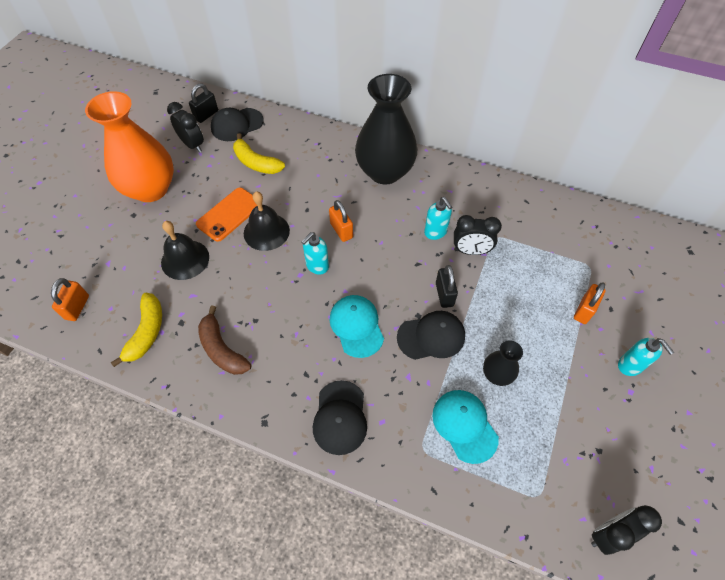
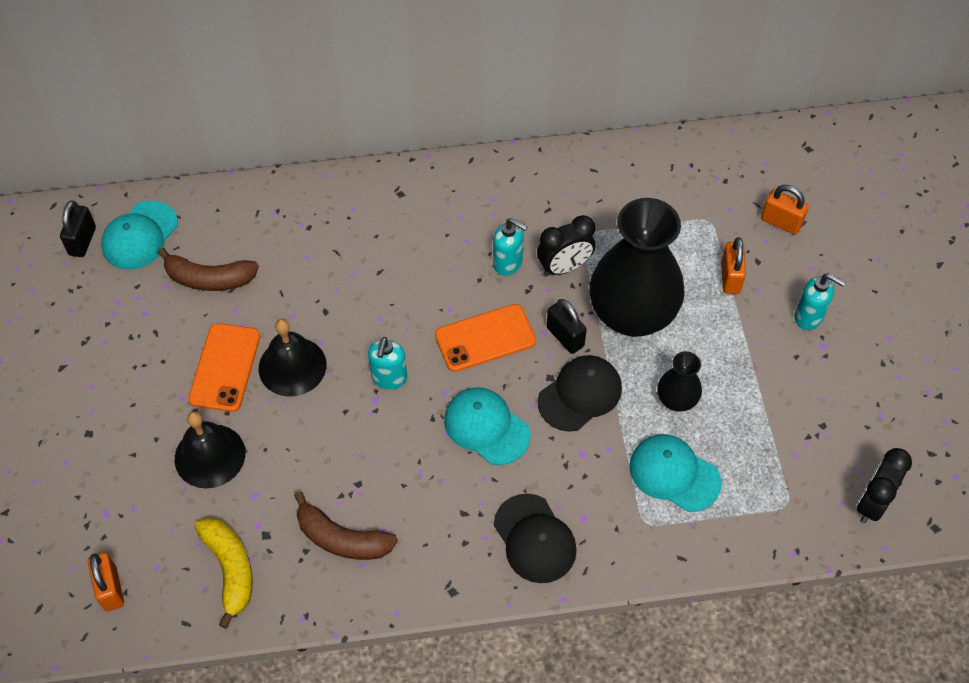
camera: 30 degrees left, 0 degrees up
(151, 189) = (85, 386): orange vase -> none
(192, 145) = (97, 295): black clock -> none
(237, 125) = (140, 235): black cap -> turquoise cap
(256, 163) = (209, 279): yellow banana -> brown banana
(341, 230) = (389, 317): orange padlock -> orange padlock (781, 222)
(385, 172) = (393, 211): black vase -> black vase (632, 314)
(392, 270) = (485, 338): none -> orange phone

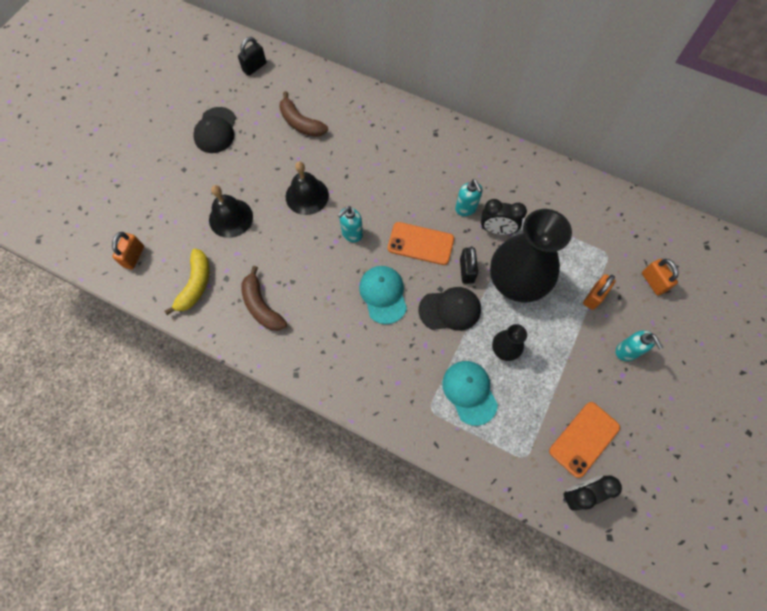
camera: 35 degrees right, 10 degrees up
(140, 235) = (284, 80): turquoise cap -> none
(225, 367) = (273, 175): orange phone -> orange phone (584, 439)
(534, 539) = (361, 375): black cap -> black cap (215, 130)

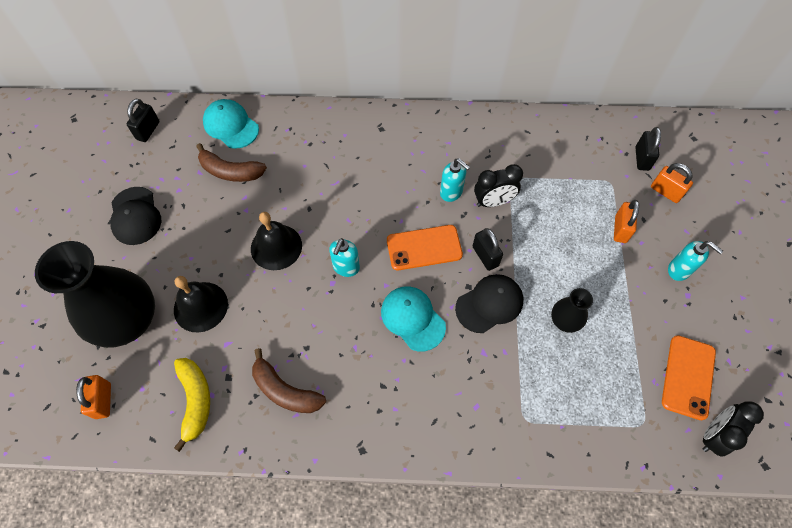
camera: 25 degrees left, 5 degrees down
(469, 392) = (554, 382): turquoise cap -> turquoise cap (231, 125)
(516, 282) = (539, 246): black vase -> black vase (128, 321)
(648, 245) = (642, 158): none -> black padlock

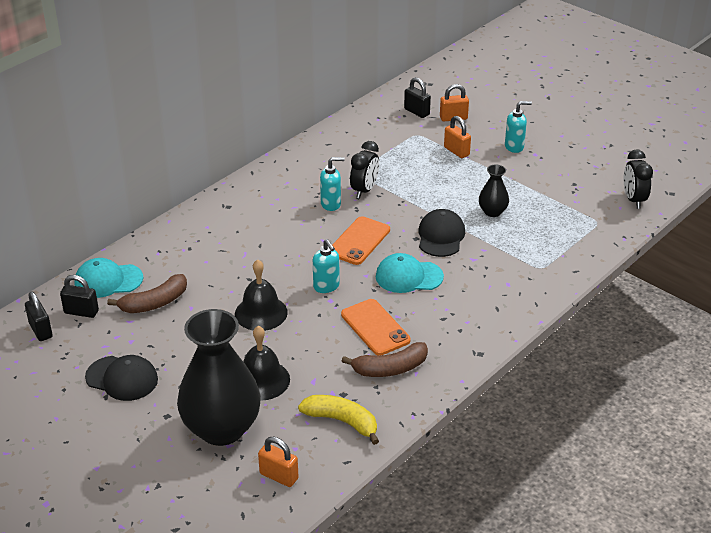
camera: 50 degrees left, 25 degrees down
(485, 256) = (402, 218): black padlock -> black padlock (81, 312)
(688, 377) = (587, 187): orange phone -> orange phone (375, 327)

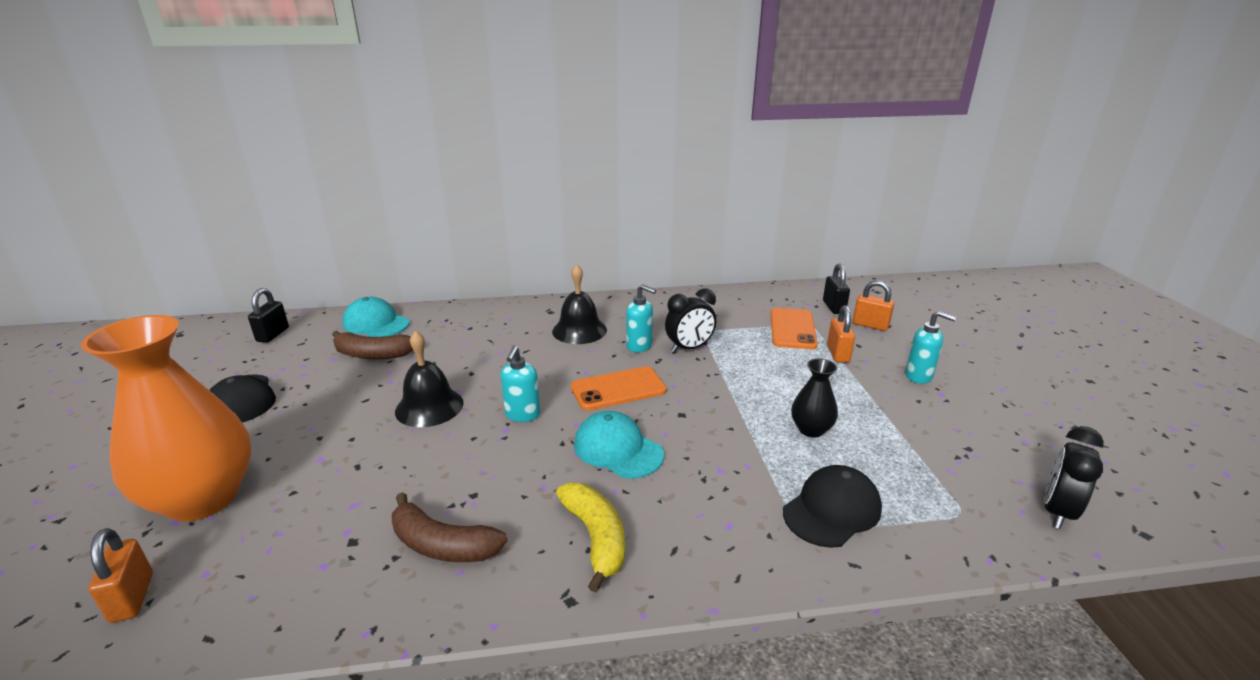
camera: 40 degrees right, 10 degrees down
(81, 312) = (319, 335): black padlock -> none
(221, 428) = (203, 498): black vase -> orange vase
(262, 380) = (318, 471): black bell -> black bell (579, 330)
(342, 421) = (295, 576): yellow banana -> yellow banana (596, 538)
(375, 327) = (502, 484): orange phone -> orange phone (793, 329)
(441, 236) = (713, 426): black cap -> black cap (832, 510)

